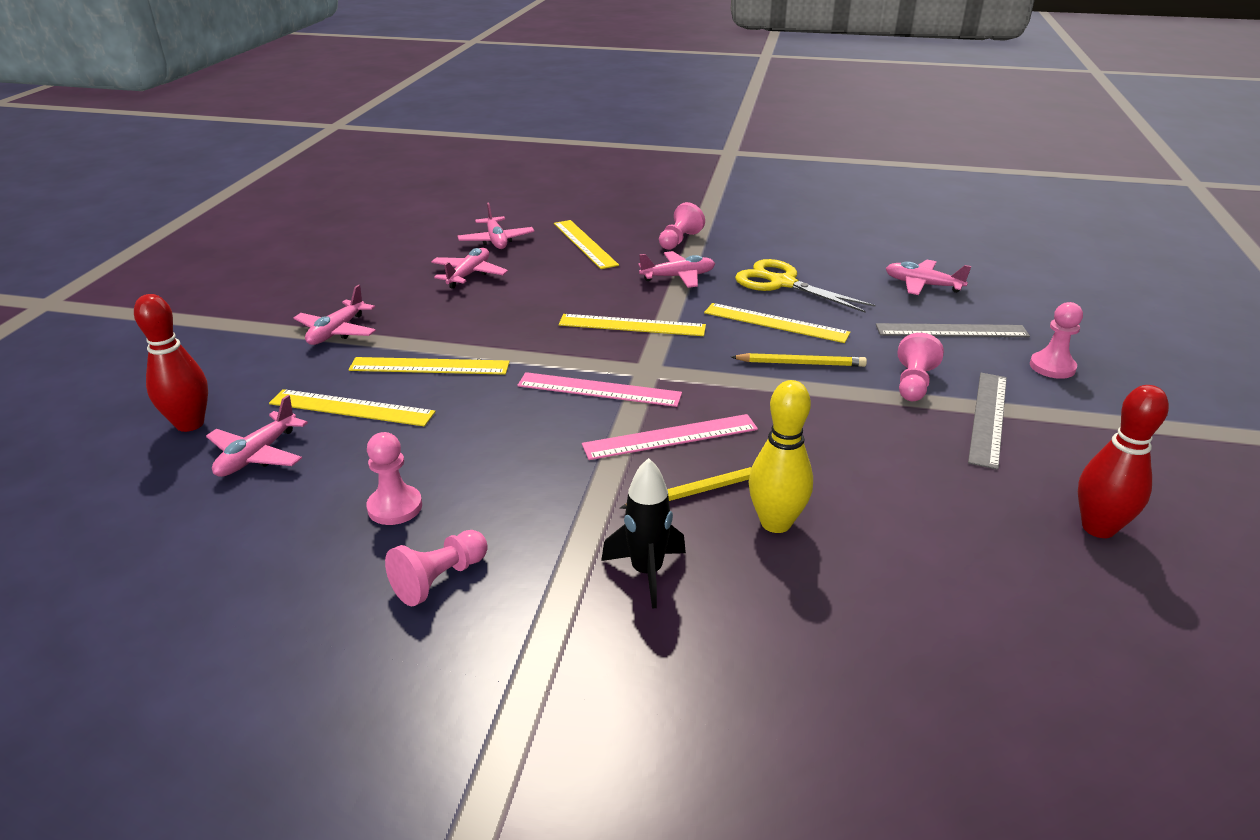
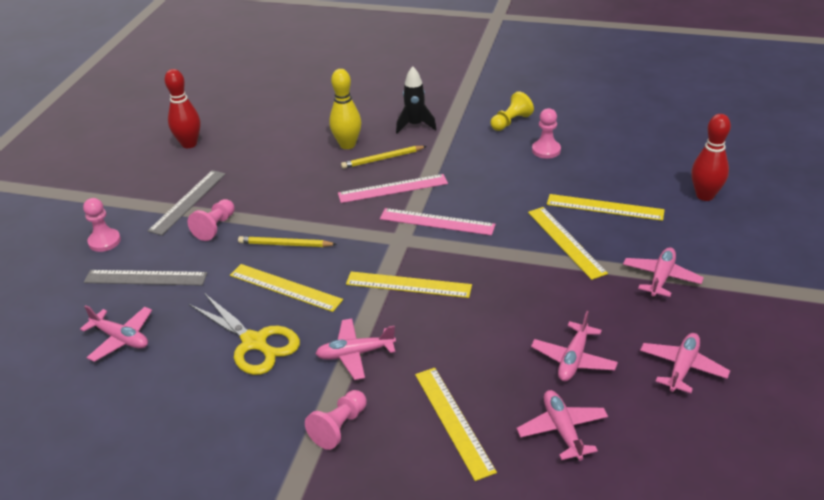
camera: 175 degrees left, 5 degrees up
(257, 455) = (643, 176): pink plane -> pink plane (682, 368)
(429, 366) = (566, 242): yellow ruler -> yellow ruler turned 60 degrees clockwise
(439, 579) = (511, 122): pink pawn -> yellow pawn

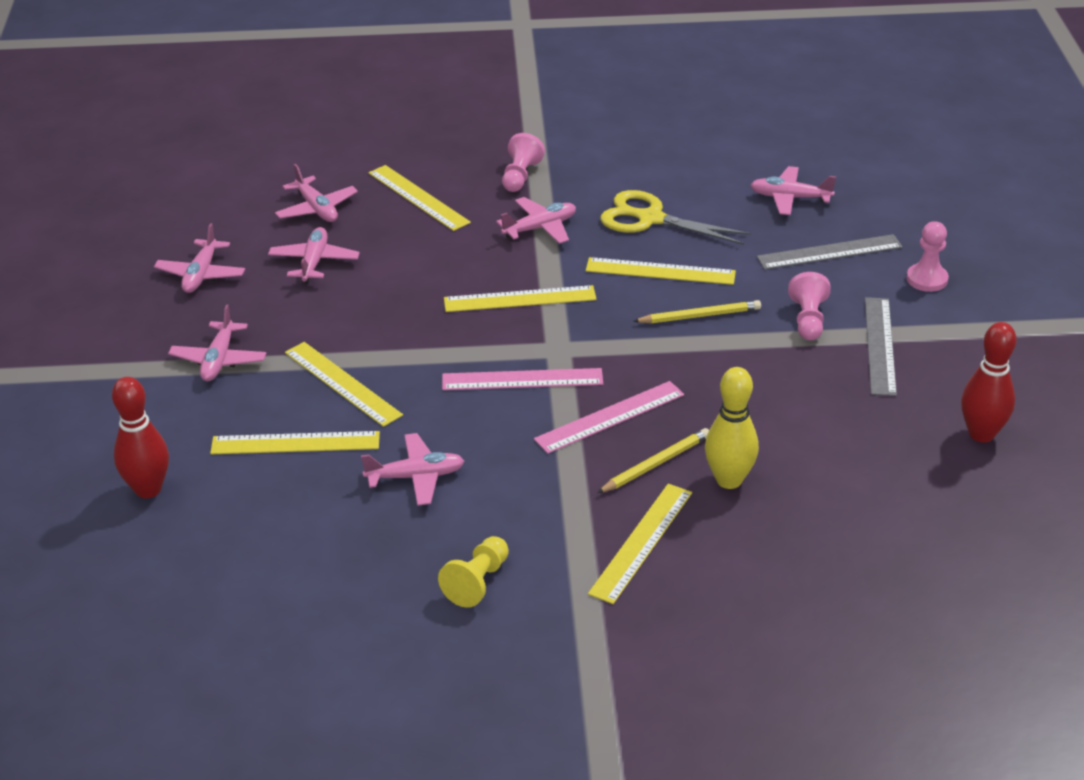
camera: 160 degrees right, 0 degrees up
(415, 125) = (641, 542): black rocket -> yellow ruler
(529, 175) = (416, 477): none -> pink plane
(546, 150) = (401, 530): pink pawn -> none

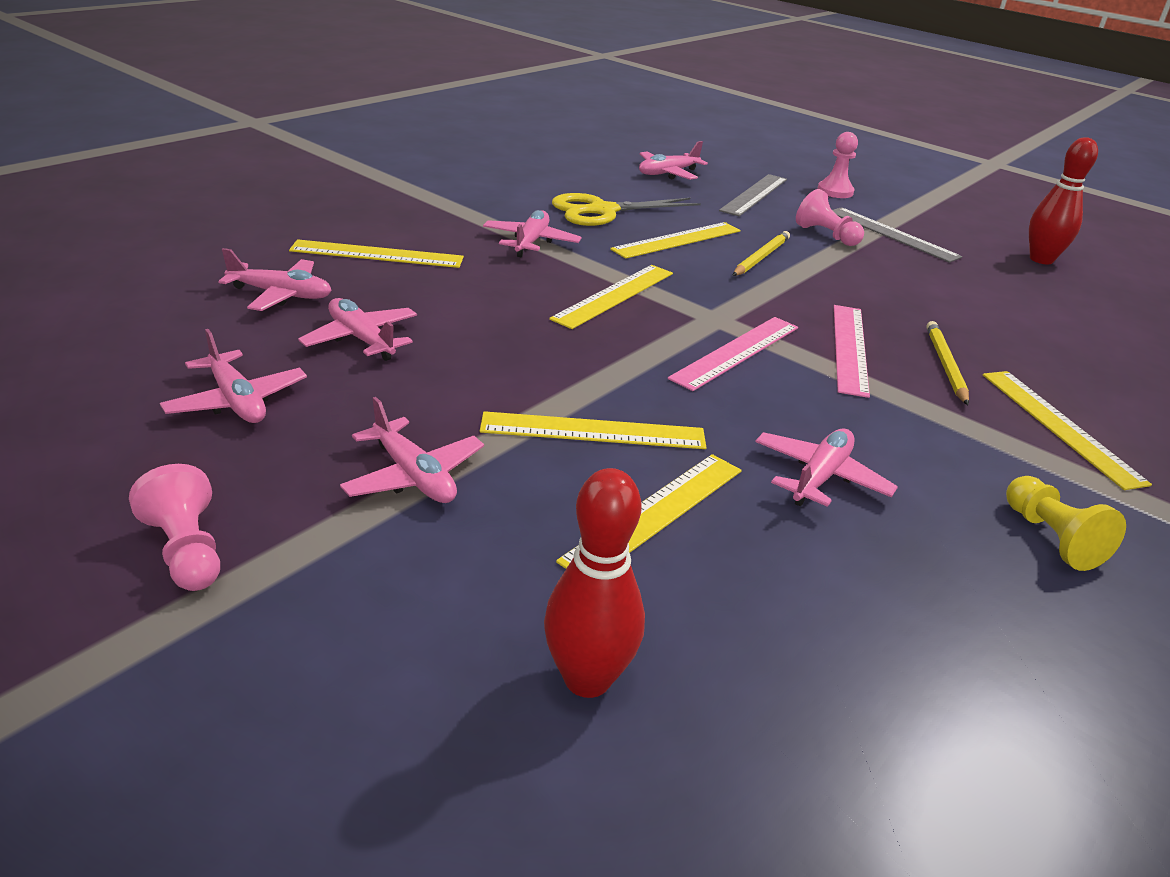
camera: 50 degrees left, 5 degrees down
(520, 176) = (444, 214): pink pawn -> pink pawn (186, 551)
(729, 480) = (1003, 352): yellow bowling pin -> none

